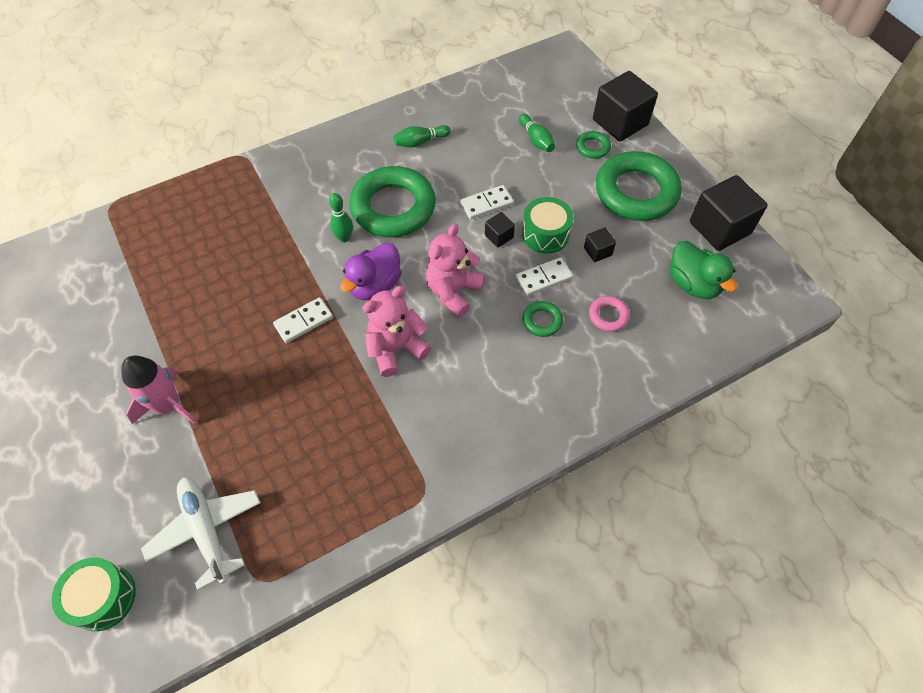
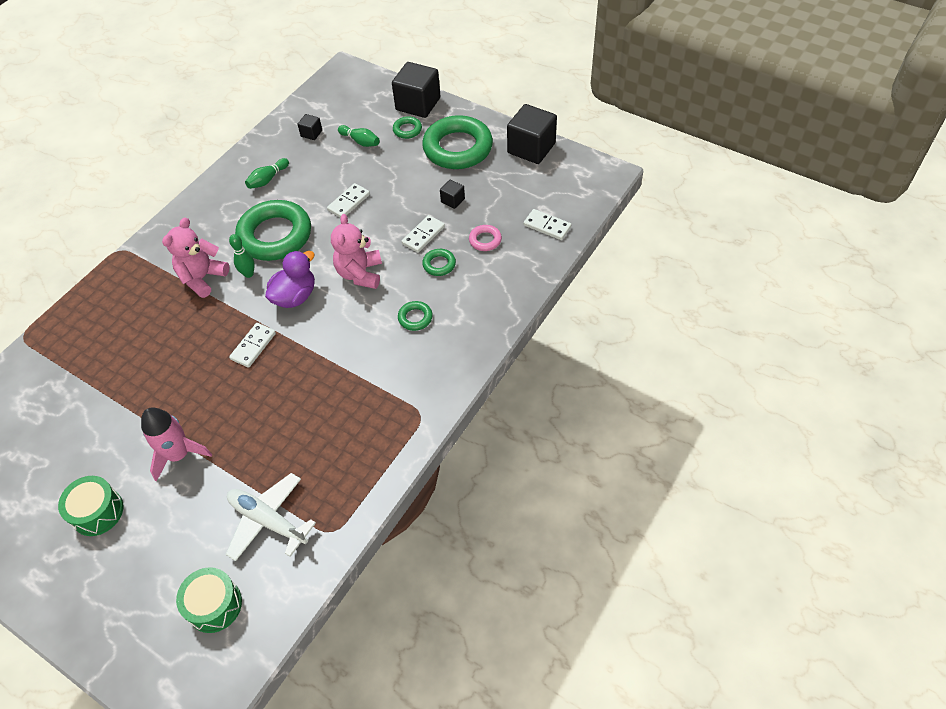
camera: 25 degrees left, 5 degrees down
(375, 285) = (295, 296): purple duck -> purple duck turned 150 degrees counterclockwise
(396, 349) = (339, 332): pink teddy bear -> pink teddy bear (202, 278)
(482, 372) = (415, 318): none -> green ring
(499, 236) = (372, 221): black cube -> black cube (311, 133)
(545, 234) = (407, 205): green drum -> green drum (97, 512)
(688, 332) = (547, 226): none -> white domino
(693, 284) = (533, 193): green duck -> none

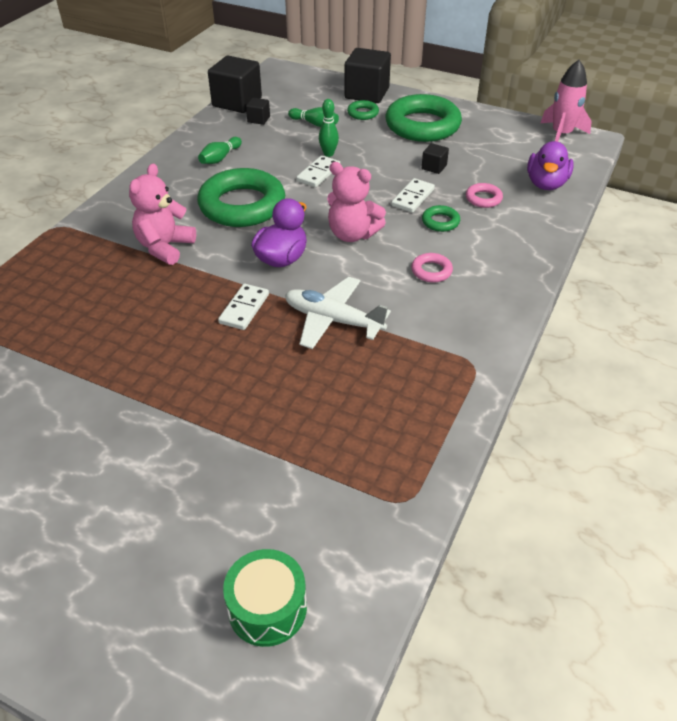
camera: 10 degrees left, 10 degrees down
(97, 512) = (74, 504): green drum -> none
(179, 455) = (175, 429): pink rocket -> pink rocket (561, 134)
(248, 274) = (220, 241): green bowling pin -> green bowling pin (328, 154)
(268, 520) = (315, 495): white plane -> white plane (333, 320)
(360, 274) = (352, 234): pink teddy bear -> pink teddy bear turned 60 degrees counterclockwise
(415, 318) = (431, 271): green ring -> pink ring
(531, 148) = (500, 123): black cube -> black cube (237, 102)
(547, 226) = (546, 184): white domino -> purple duck

